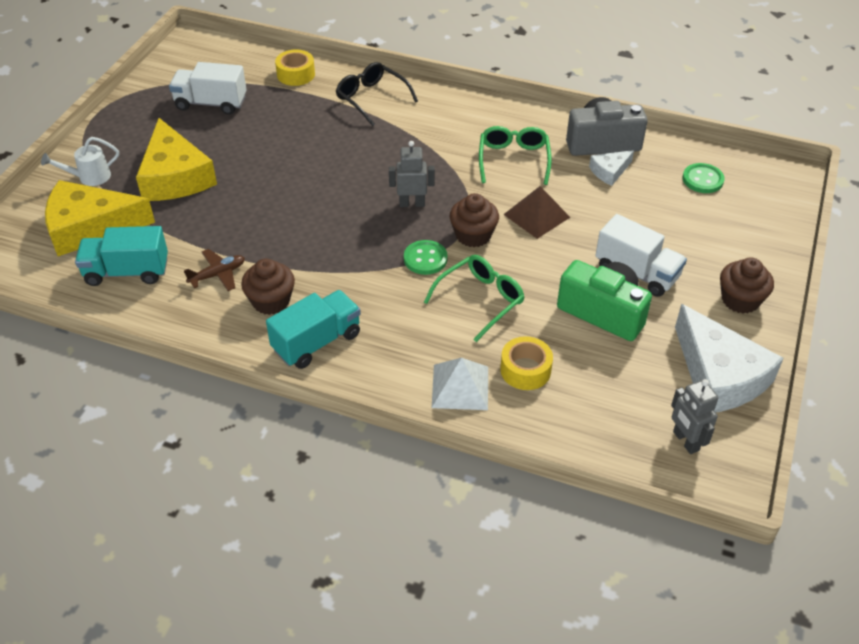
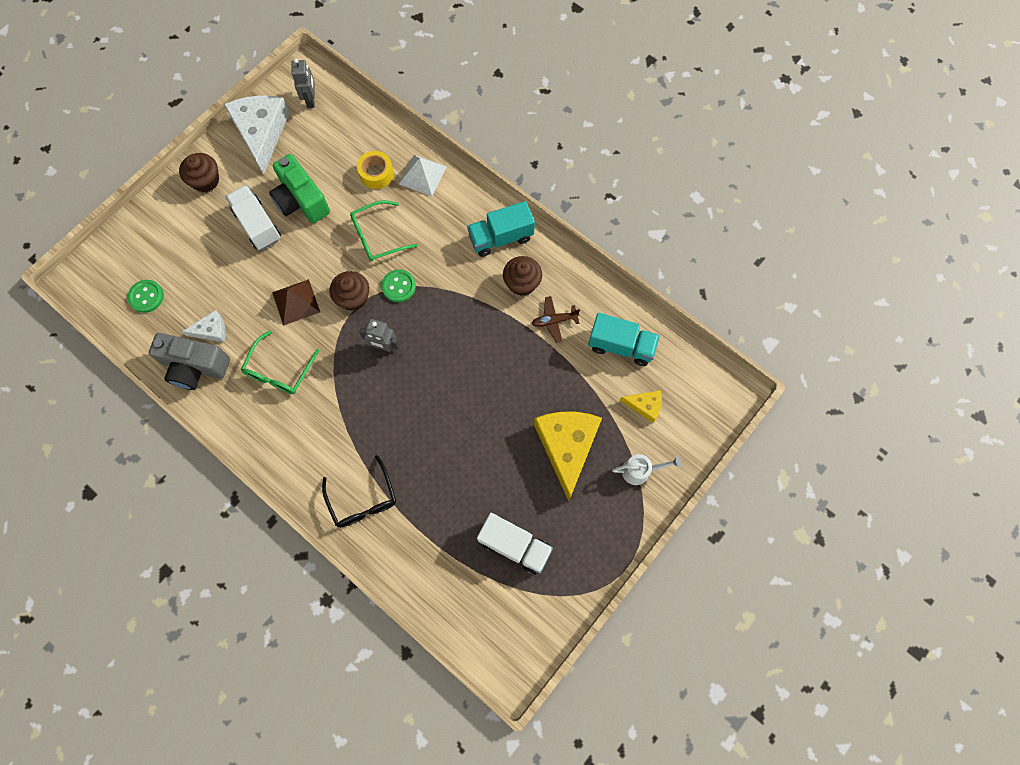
camera: 160 degrees left, 25 degrees up
(90, 227) = (645, 406): yellow cheese -> yellow cheese, size x0.48
(296, 74) = (421, 566): yellow tape -> none

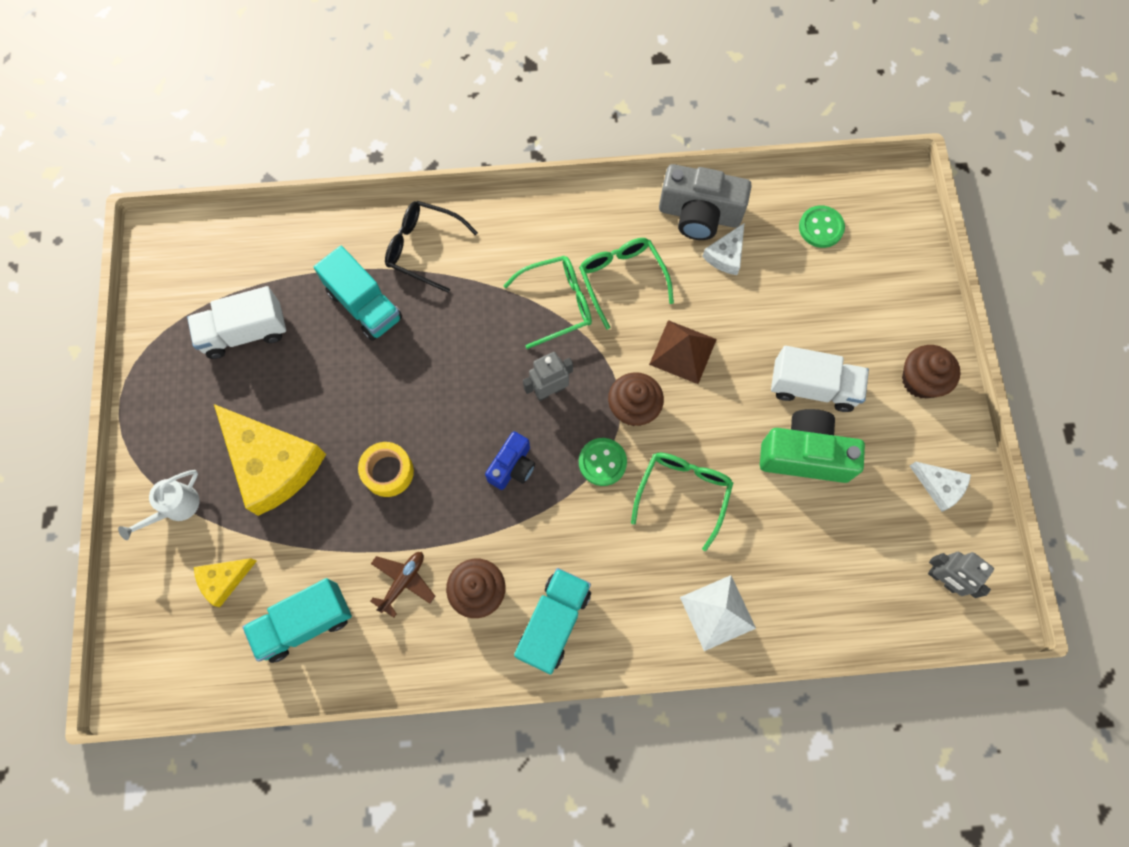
camera: 135 degrees right, 0 degrees up
(195, 367) = (699, 214): grey camera -> grey camera turned 135 degrees counterclockwise
(261, 133) = (939, 486): white cheese -> white cheese, size x0.48
(328, 391) = (557, 304): none -> green glasses
(376, 174) = (767, 562): yellow tape -> yellow tape (388, 472)
(431, 495) = (364, 305): none -> turquoise truck
(444, 326) = (512, 466): none -> blue camera

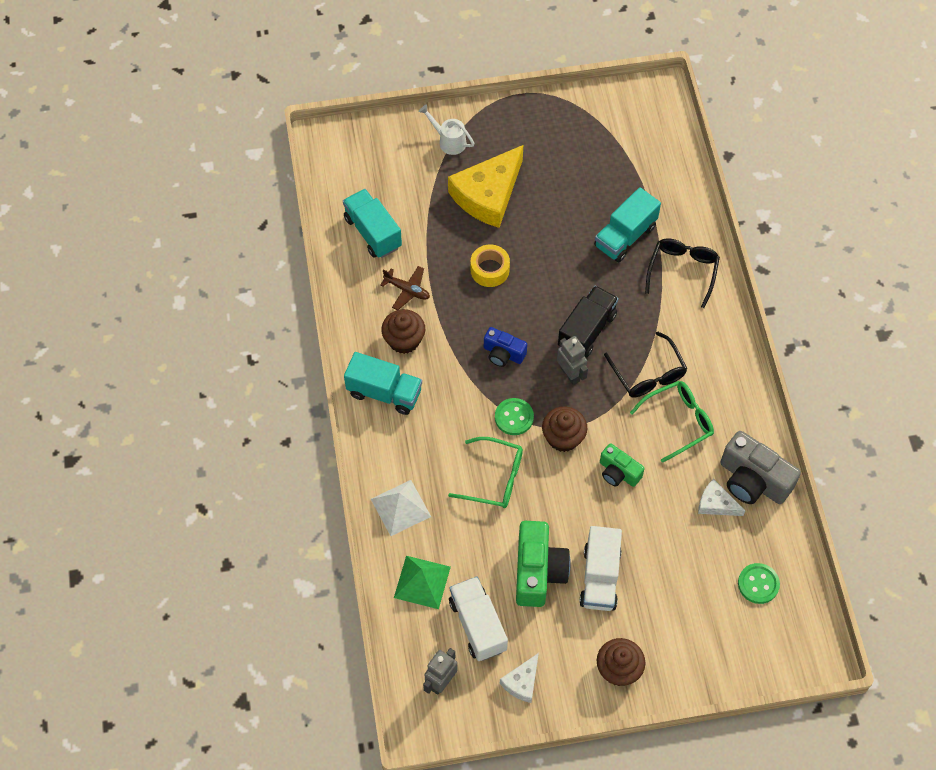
camera: 85 degrees right, 10 degrees down
(224, 580) = (399, 179): yellow cheese -> none
(245, 332) = (590, 161): white truck -> white truck (478, 625)
(491, 364) = (587, 330): none -> black truck
(557, 304) = (648, 373): green glasses -> black glasses
(682, 351) = (618, 472): brown pyramid -> green camera
(699, 214) = (753, 480): grey camera -> grey camera turned 60 degrees counterclockwise
(817, 593) = (422, 582): none -> green pyramid

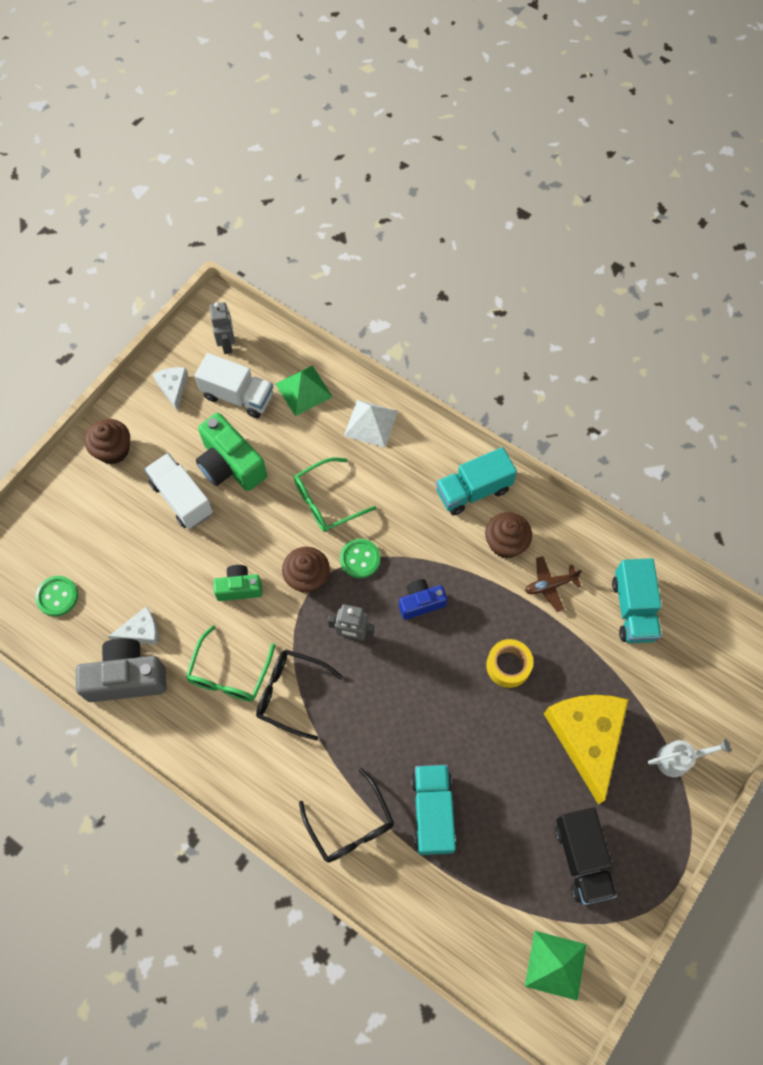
camera: 135 degrees right, 5 degrees up
(373, 232) = (633, 609): turquoise truck -> turquoise truck turned 75 degrees clockwise
(587, 330) = (376, 686): black truck -> black truck (581, 858)
(634, 116) = (555, 965): none -> green pyramid

